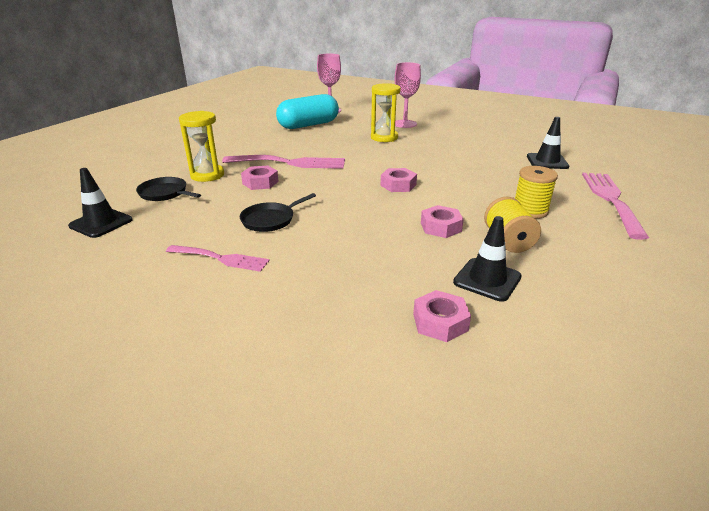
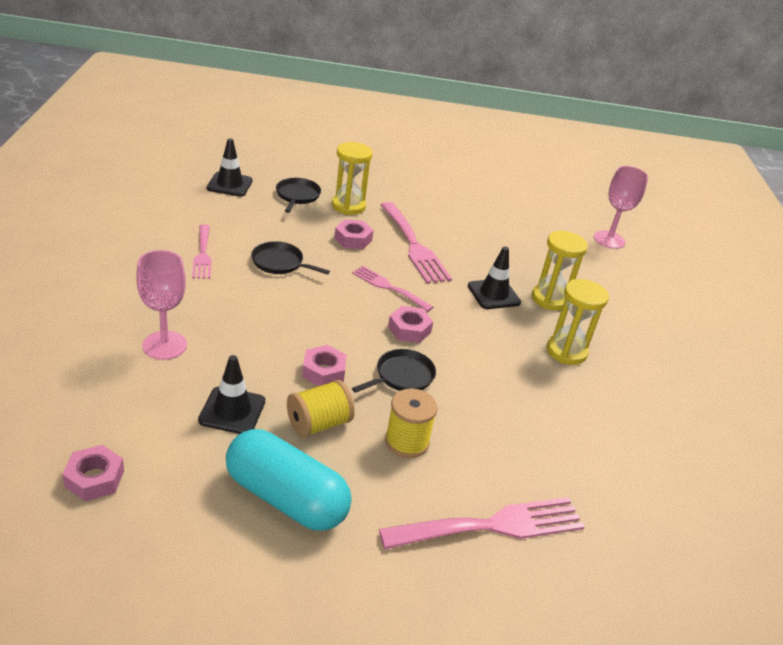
camera: 60 degrees right, 5 degrees up
(308, 125) = (539, 234): turquoise capsule -> turquoise capsule (286, 498)
(339, 182) = (388, 287): none -> pink fork
(404, 124) = (620, 310): pink goblet -> pink goblet (164, 345)
(440, 322) = (153, 385): pink nut -> pink nut (94, 478)
(441, 145) = (566, 351): none -> yellow hourglass
(454, 198) = (402, 376): none -> black pan
(547, 161) = (590, 461): black traffic cone -> black traffic cone (493, 294)

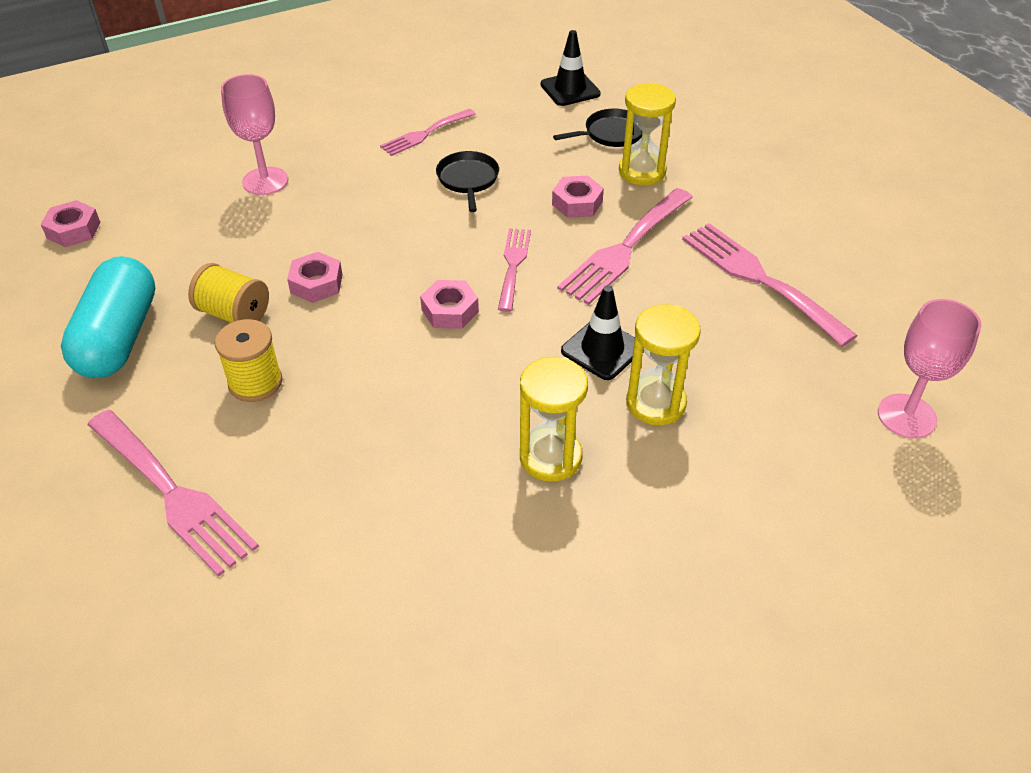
camera: 65 degrees right, 10 degrees up
(232, 411) = (209, 257): black traffic cone -> none
(402, 376) = (360, 338): black pan -> none
(480, 223) = (759, 279): none -> pink fork

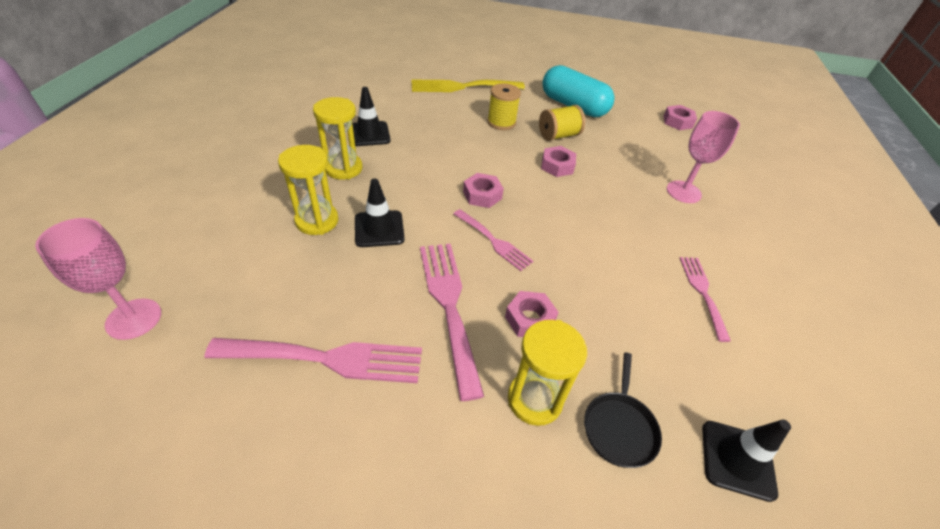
camera: 125 degrees right, 0 degrees up
(173, 494) = (462, 87): pink fork -> yellow fork
(447, 495) = (369, 134): none -> black traffic cone
(468, 179) = (614, 278): black pan -> none

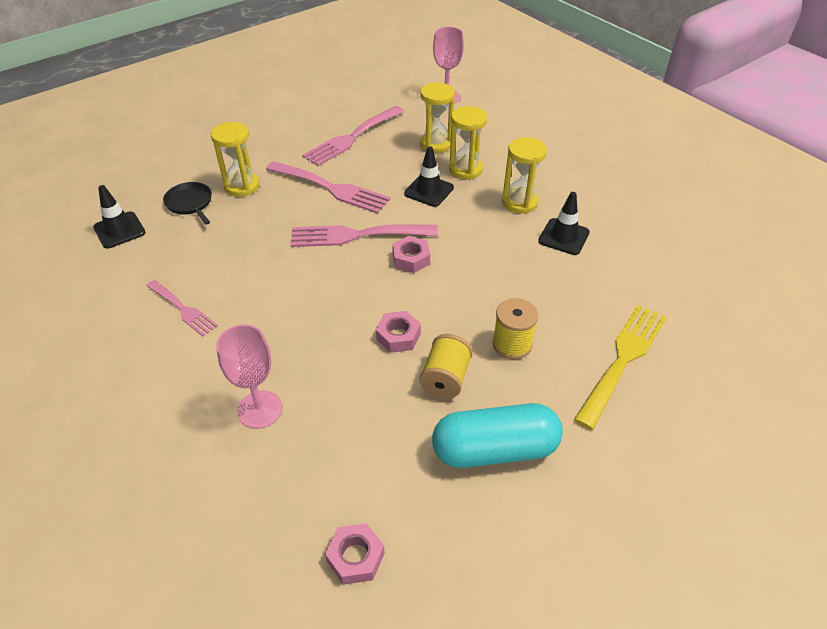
camera: 135 degrees right, 0 degrees up
(281, 267) = (436, 144): none -> yellow hourglass
(494, 241) = (356, 235): pink fork -> pink fork, size x1.65
(530, 319) = (281, 213): pink nut -> none

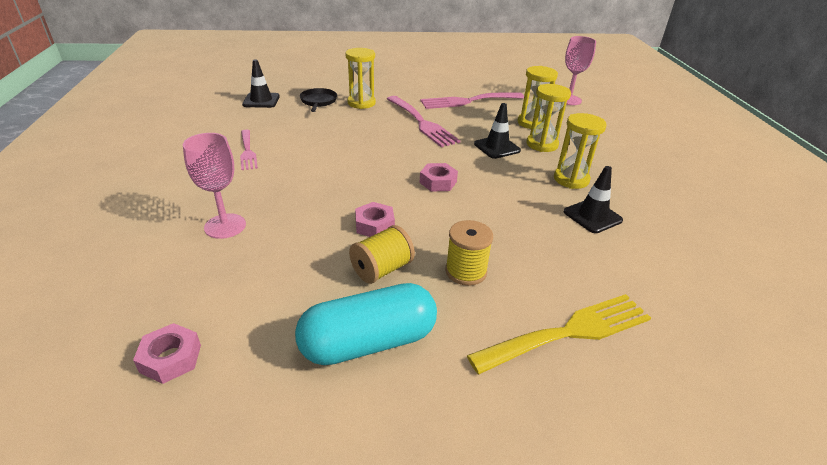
camera: 30 degrees right, 10 degrees down
(356, 235) = (411, 154): pink fork -> none
(495, 449) = (368, 342): turquoise capsule -> turquoise capsule turned 45 degrees counterclockwise

